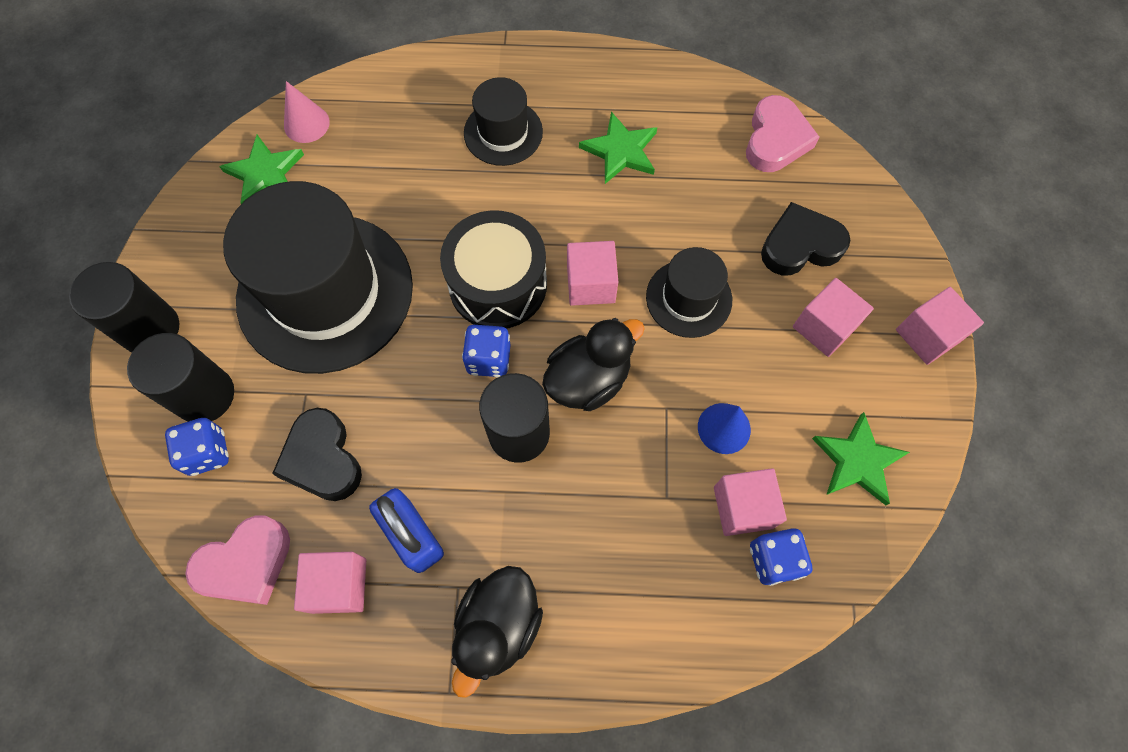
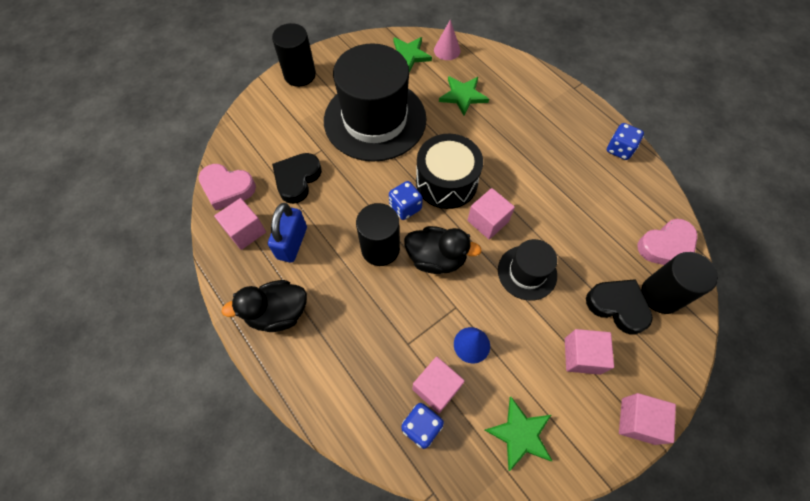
camera: 50 degrees right, 5 degrees down
(204, 395) = (288, 115): black cylinder -> black cylinder (661, 295)
(207, 452) = (264, 136): blue dice -> blue dice (619, 149)
(503, 132) = (527, 123): black hat -> none
(620, 151) = (574, 179): green star -> green star (463, 96)

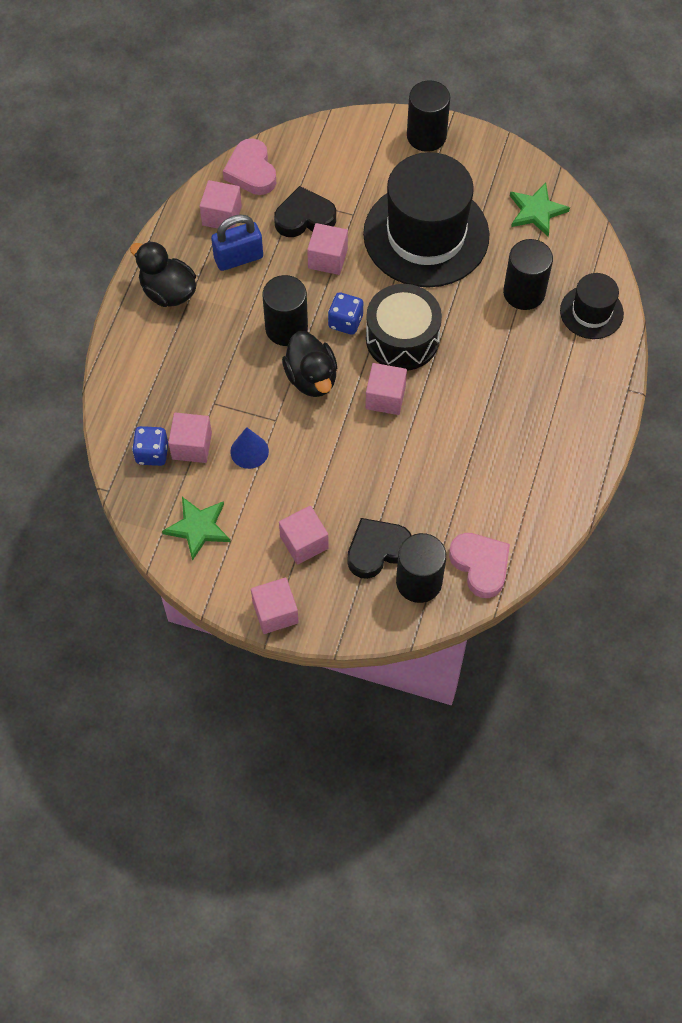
camera: 55 degrees right, 0 degrees up
(343, 186) = (327, 258): none -> pink cube
(447, 50) = (576, 242): pink cone -> none
(463, 96) = (524, 292): green star -> black cylinder
(527, 272) = (355, 458): black hat -> black hat (591, 312)
(617, 306) = (377, 550): black heart -> black heart turned 120 degrees counterclockwise
(619, 149) = (574, 471): blue dice -> none
(666, 246) = (480, 565): pink heart -> pink heart turned 150 degrees counterclockwise

